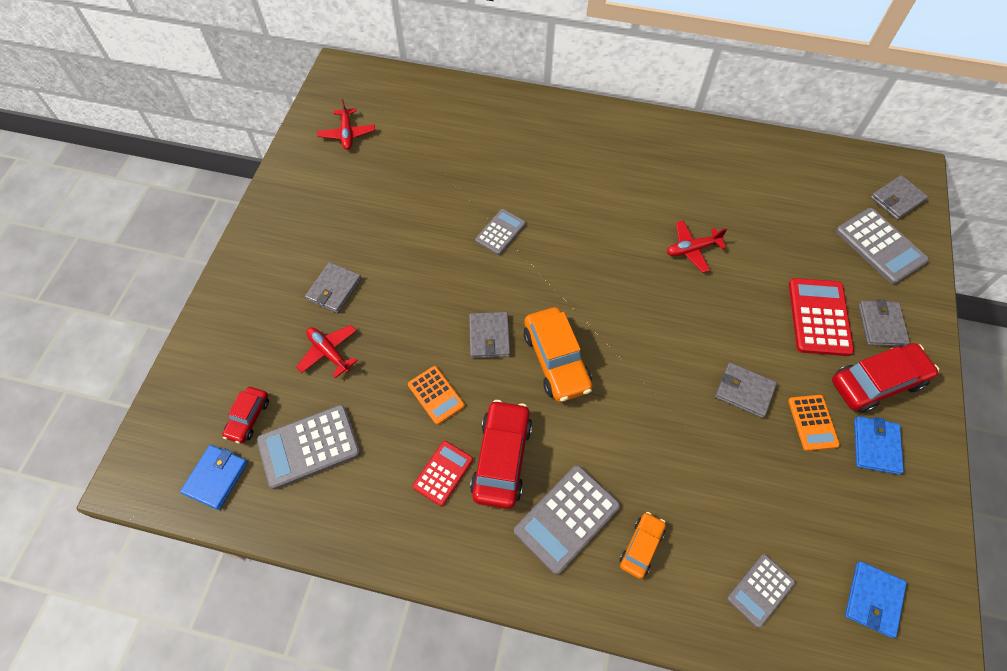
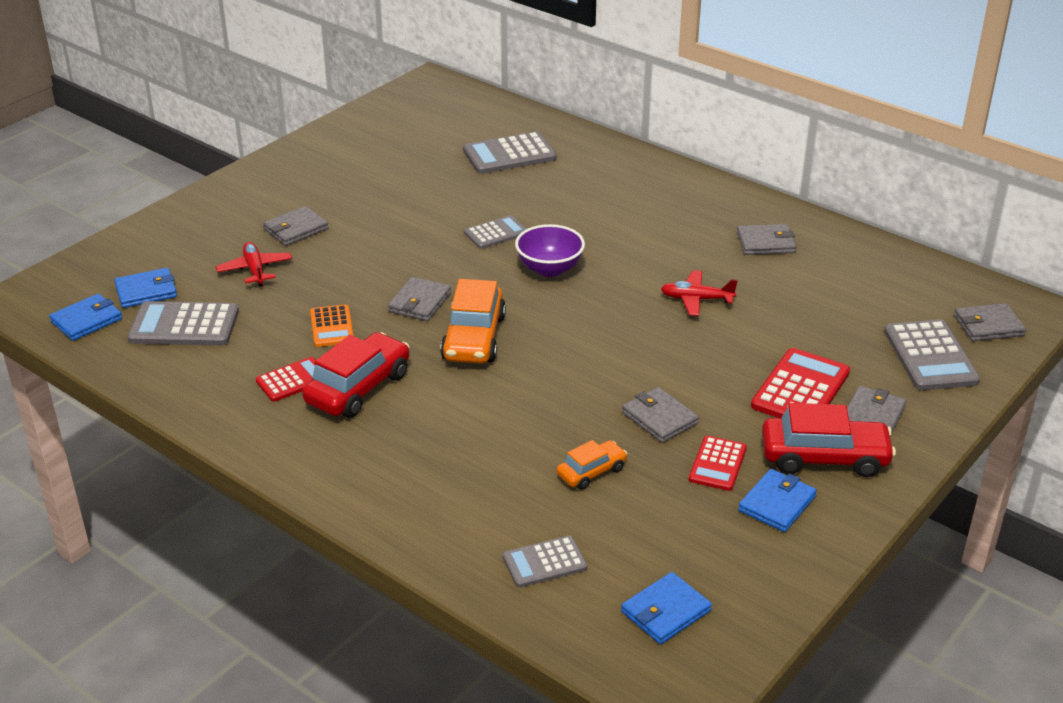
camera: 25 degrees right, 25 degrees down
(248, 418) = (146, 291): red car -> blue wallet
(347, 134) = (400, 127): red plane -> none
(566, 258) = (549, 269): none -> purple bowl
(567, 518) = (387, 448): grey calculator -> grey calculator (509, 154)
(641, 547) = (445, 491): orange car -> orange car (591, 472)
(703, 168) = (765, 243): none -> grey wallet
(813, 422) = (717, 464): orange calculator -> red calculator

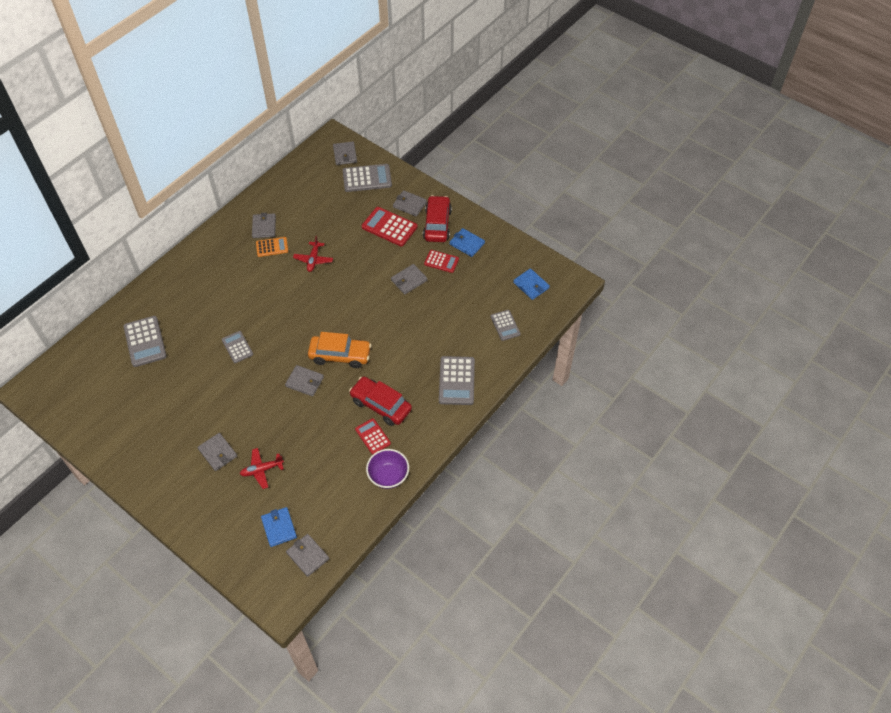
camera: 90 degrees left, 20 degrees up
(86, 320) = (308, 556): blue wallet -> grey wallet
(184, 325) = (317, 499): grey calculator -> grey calculator (457, 381)
(332, 327) = (324, 423): orange calculator -> orange calculator (272, 247)
(549, 269) = (278, 322): purple bowl -> purple bowl (388, 476)
(591, 472) = (446, 307): orange car -> none

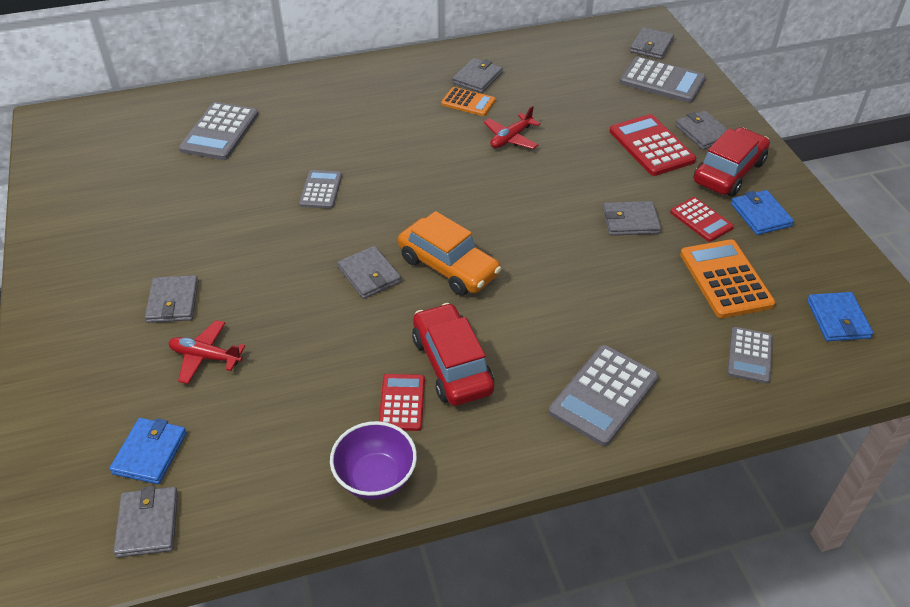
camera: 35 degrees right, 10 degrees down
(472, 290) = (725, 279): none -> orange calculator

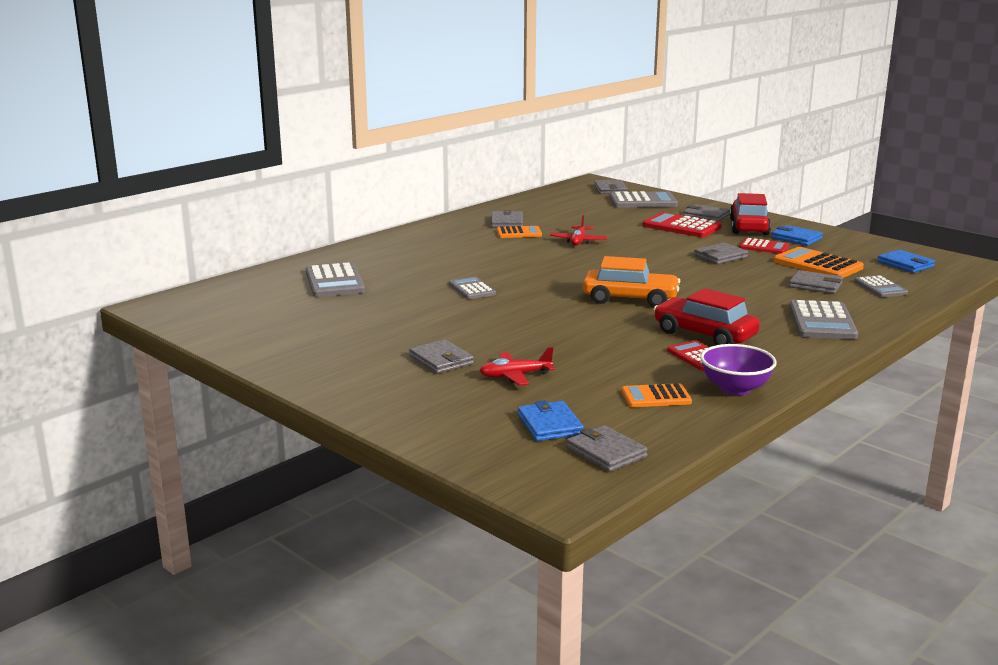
camera: 30 degrees left, 25 degrees down
(287, 454) = (656, 397): none -> orange calculator
(369, 275) = (578, 314): grey wallet -> grey wallet (815, 285)

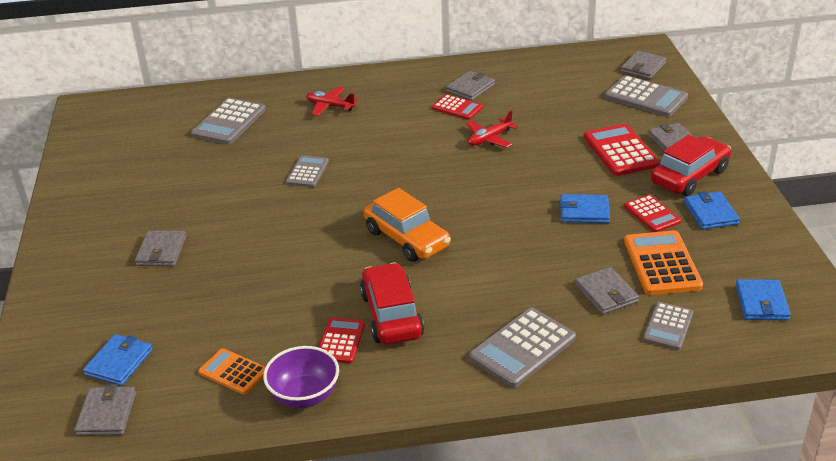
camera: 40 degrees right, 15 degrees up
(515, 376) = (180, 294): red plane -> red plane (330, 106)
(519, 233) = (457, 108): orange calculator -> red calculator
(720, 256) = (584, 211): grey wallet -> blue wallet

